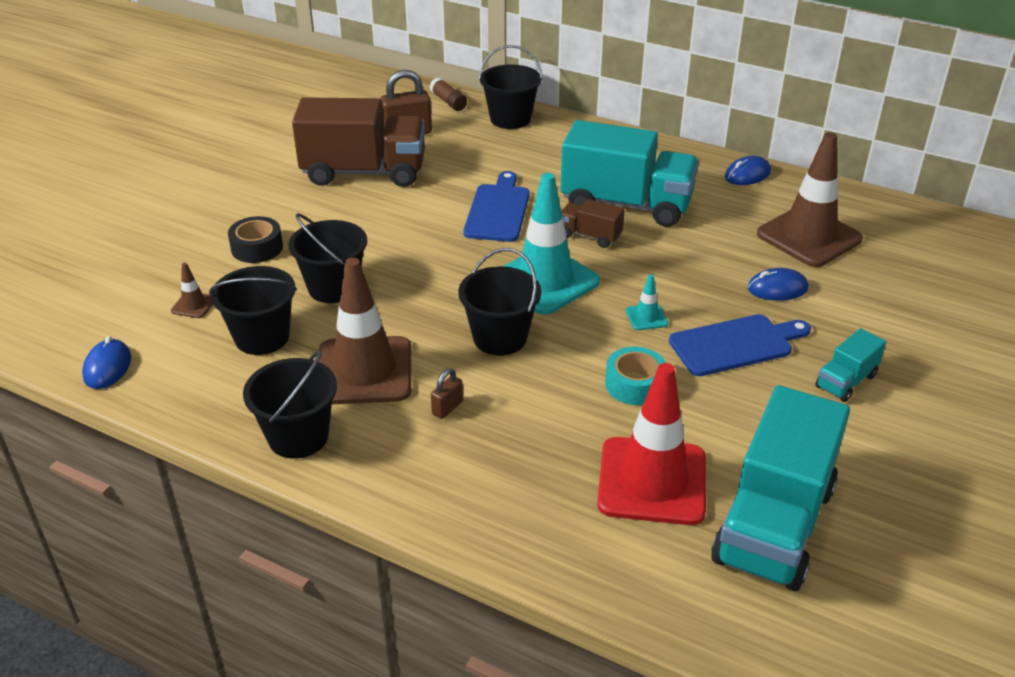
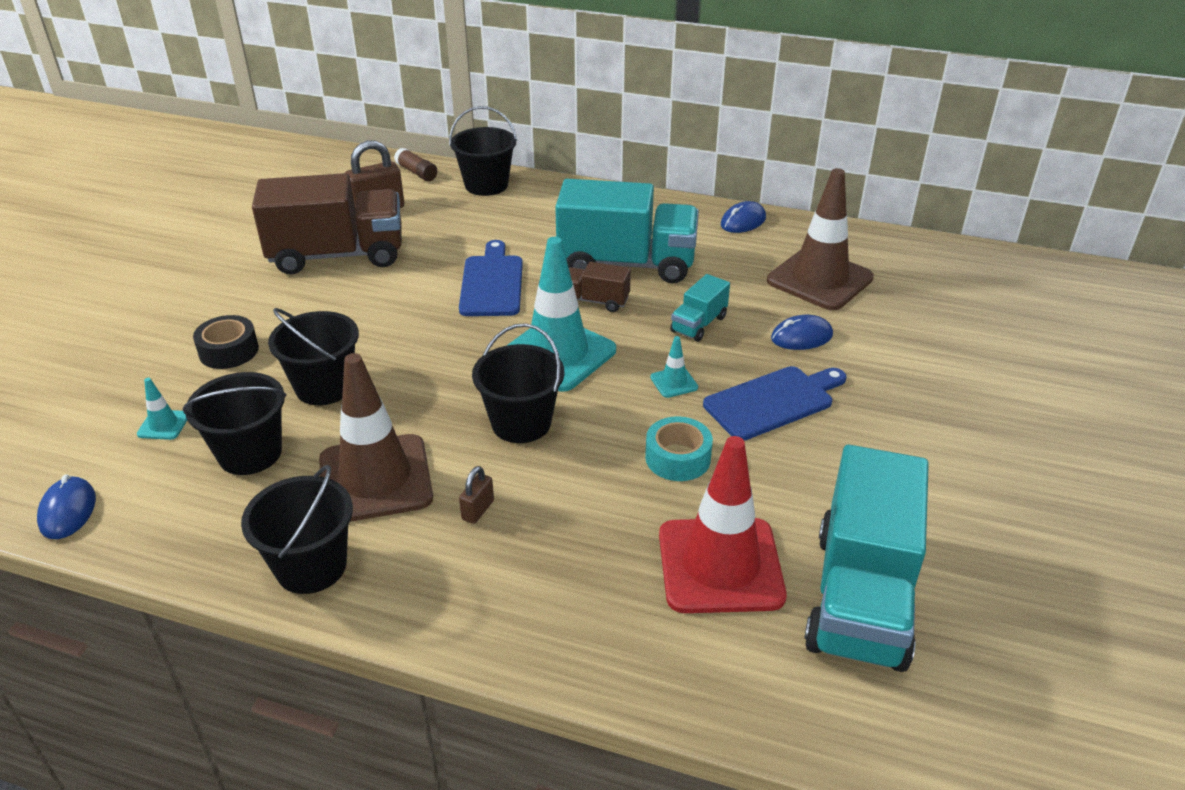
camera: 10 degrees left, 0 degrees up
(194, 305) = (163, 425): brown traffic cone -> turquoise traffic cone
(846, 381) = (895, 428): turquoise truck -> turquoise truck (699, 324)

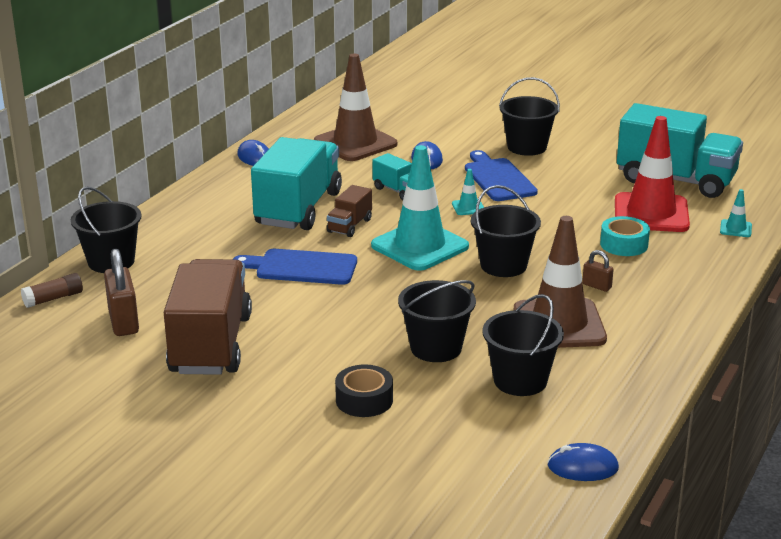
camera: 80 degrees left, 10 degrees down
(163, 425) = (472, 428): turquoise traffic cone -> turquoise traffic cone (735, 229)
(311, 566) = (650, 349): black bucket -> black bucket (527, 147)
(677, 458) = (552, 215): turquoise tape -> turquoise tape (624, 244)

